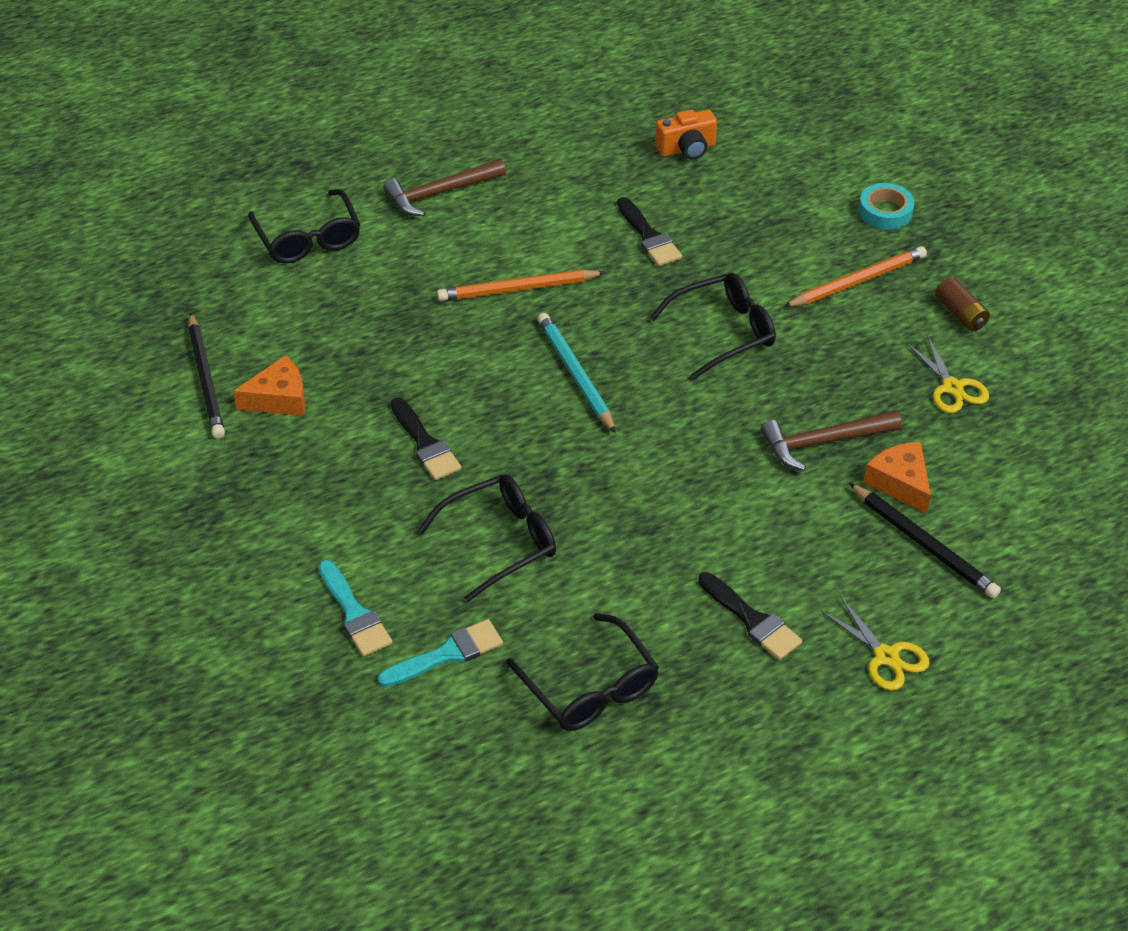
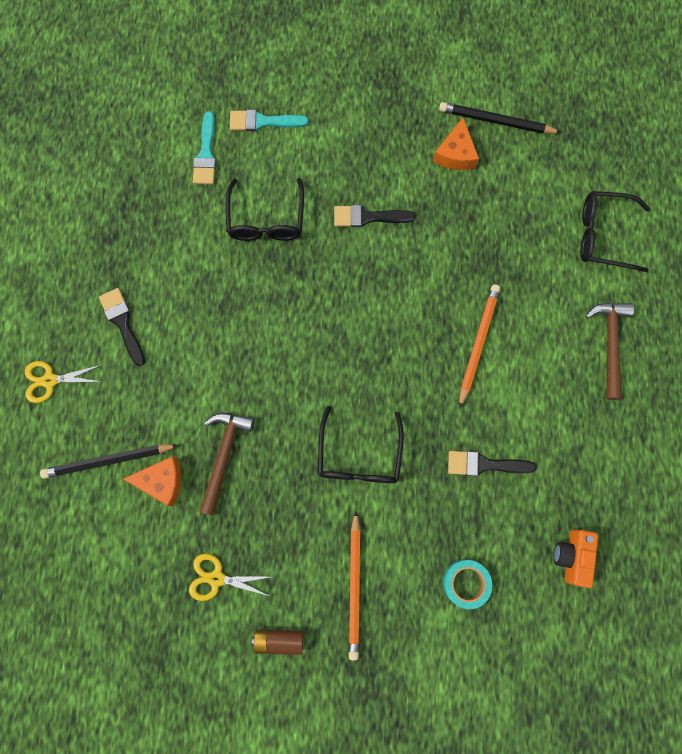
camera: 120 degrees right, 30 degrees up
(576, 375) = (375, 336): turquoise pencil -> none
(590, 688) = (137, 212): black glasses -> none
(752, 620) = (123, 323): black brush -> black brush turned 75 degrees clockwise
(885, 211) = (416, 665): turquoise tape -> turquoise tape (466, 583)

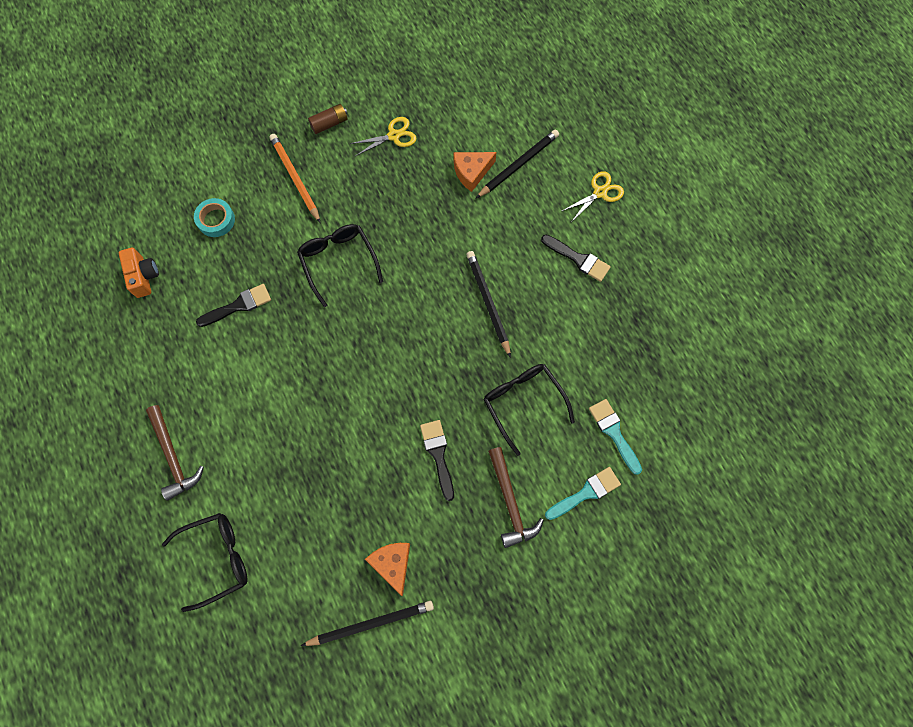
camera: 150 degrees right, 5 degrees down
(224, 455) = (438, 211): brown hammer -> brown hammer (510, 503)
(237, 328) = (488, 303): none -> black pencil
(368, 217) = (438, 455): black brush -> black brush turned 75 degrees counterclockwise
(478, 344) = (287, 395): orange pencil -> none

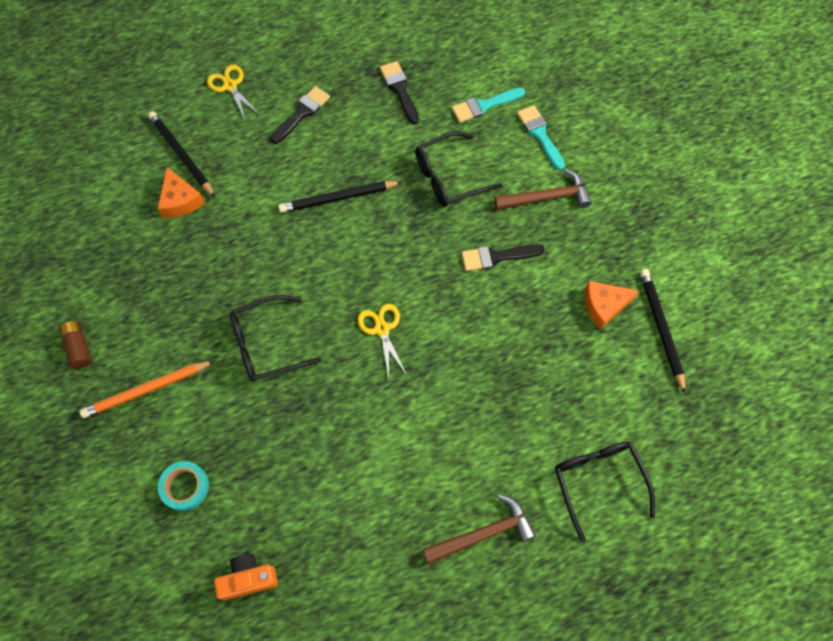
camera: 85 degrees left, 5 degrees down
(238, 305) = (305, 458): black brush -> black brush (399, 89)
(394, 136) = (114, 277): yellow scissors -> yellow scissors (382, 329)

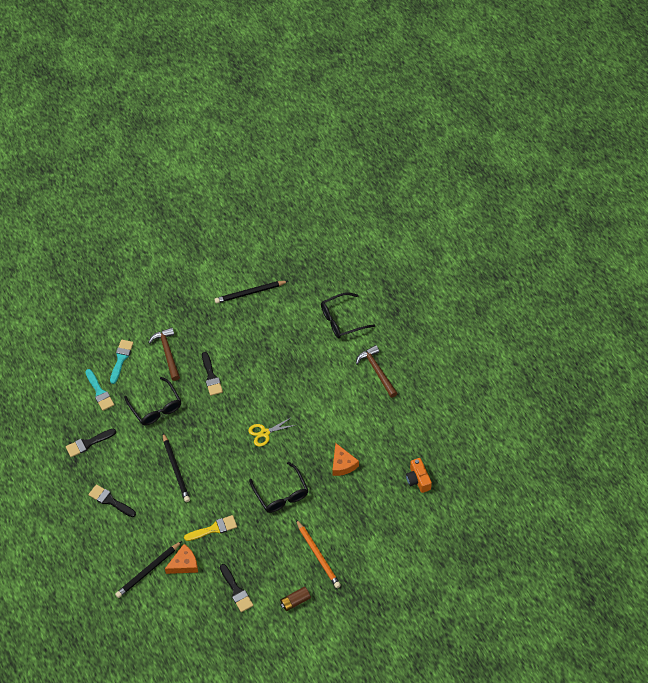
camera: 95 degrees left, 10 degrees down
(120, 266) = (236, 590): none -> black brush
(185, 487) = (373, 521): turquoise tape -> none
(227, 243) = (213, 529): none -> yellow brush
(230, 86) = (88, 550): yellow scissors -> none
(540, 135) = (121, 359): turquoise brush -> turquoise brush turned 135 degrees clockwise
(604, 306) = (238, 320): orange cheese -> orange cheese (342, 464)

